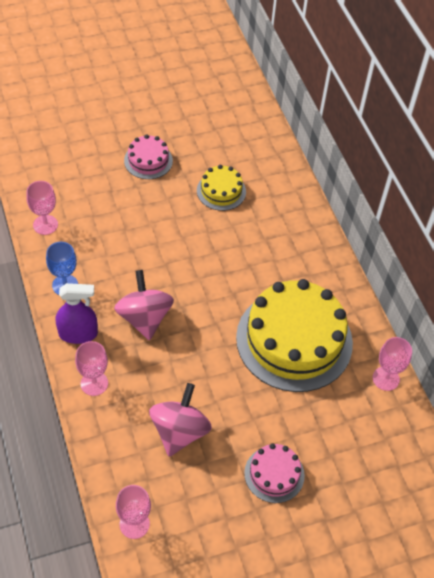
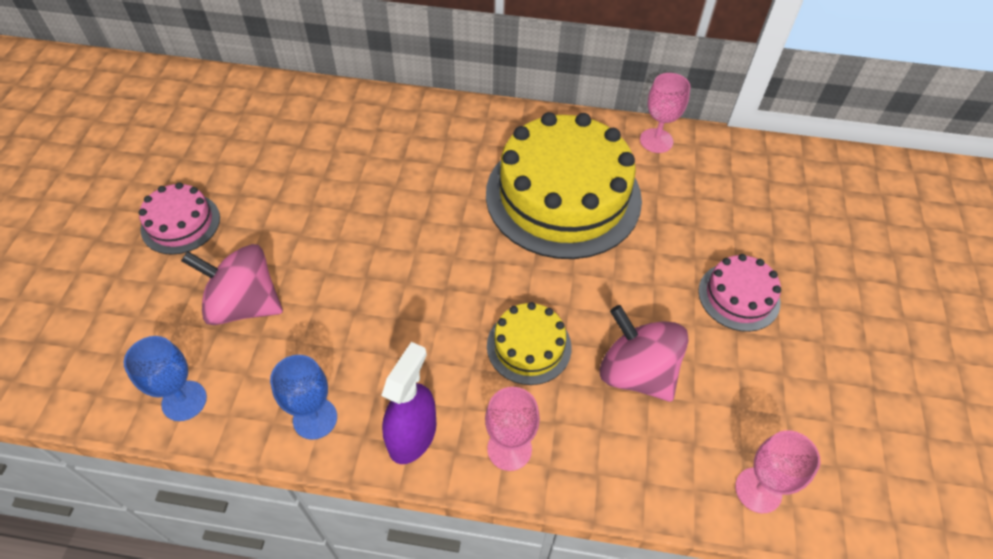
camera: 60 degrees left, 0 degrees up
(45, 225) = (184, 401): pink goblet -> blue goblet
(144, 318) = (437, 338): pink spinning top -> pink spinning top (244, 304)
(221, 191) = (297, 169): yellow cake -> yellow cake (529, 346)

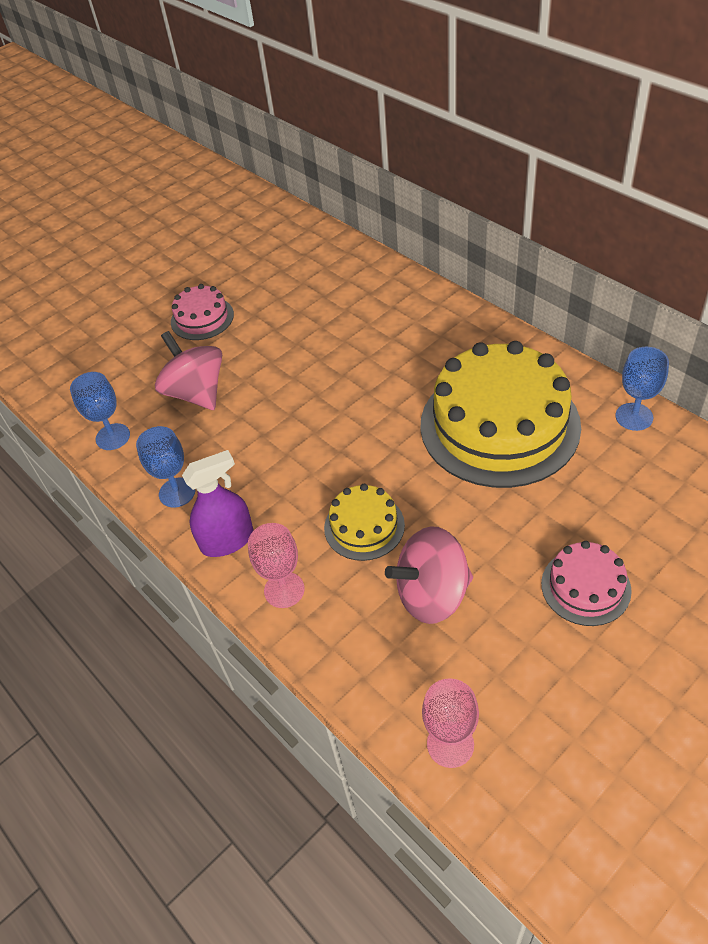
camera: 45 degrees right, 5 degrees down
(636, 373) = (432, 594): pink spinning top -> pink spinning top turned 105 degrees counterclockwise
(656, 140) = (634, 417): pink goblet -> blue goblet

